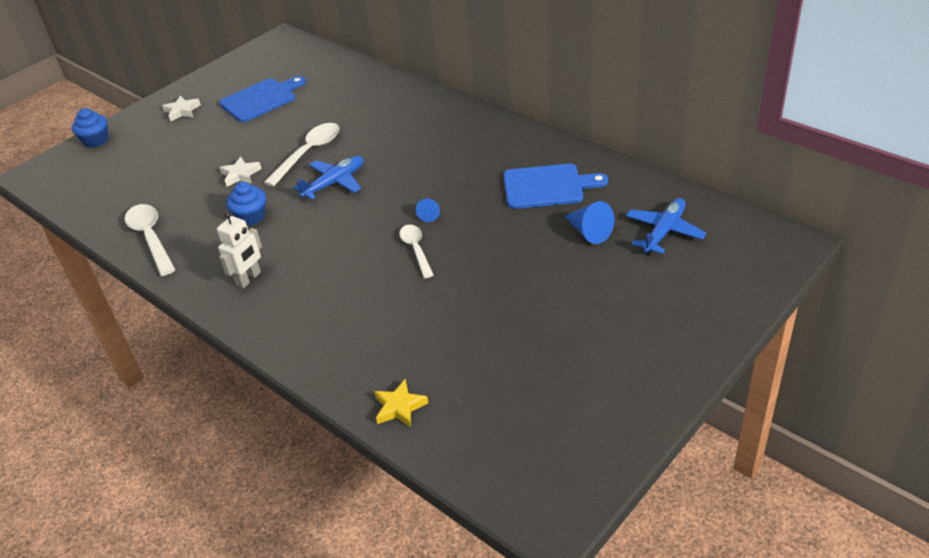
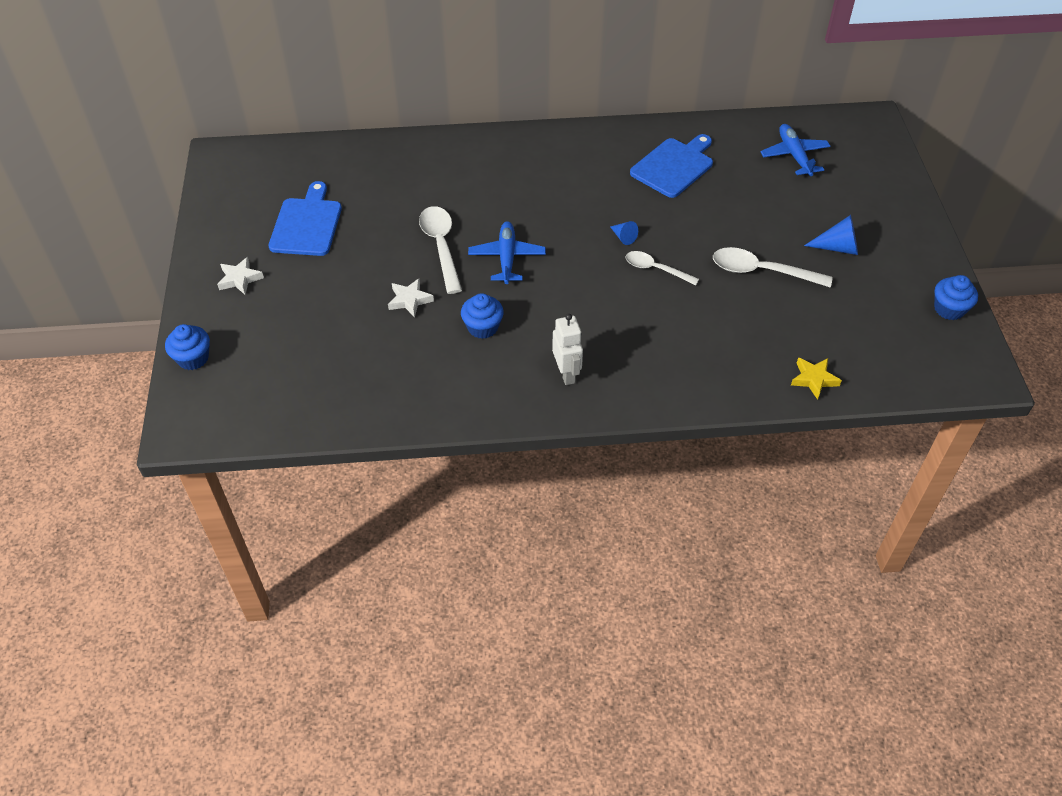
camera: 50 degrees left, 10 degrees up
(151, 238) = (422, 401): white spoon -> white spoon (762, 271)
(589, 232) = (750, 184): blue cone -> blue cone (838, 247)
(608, 439) = (949, 309): none -> blue cupcake

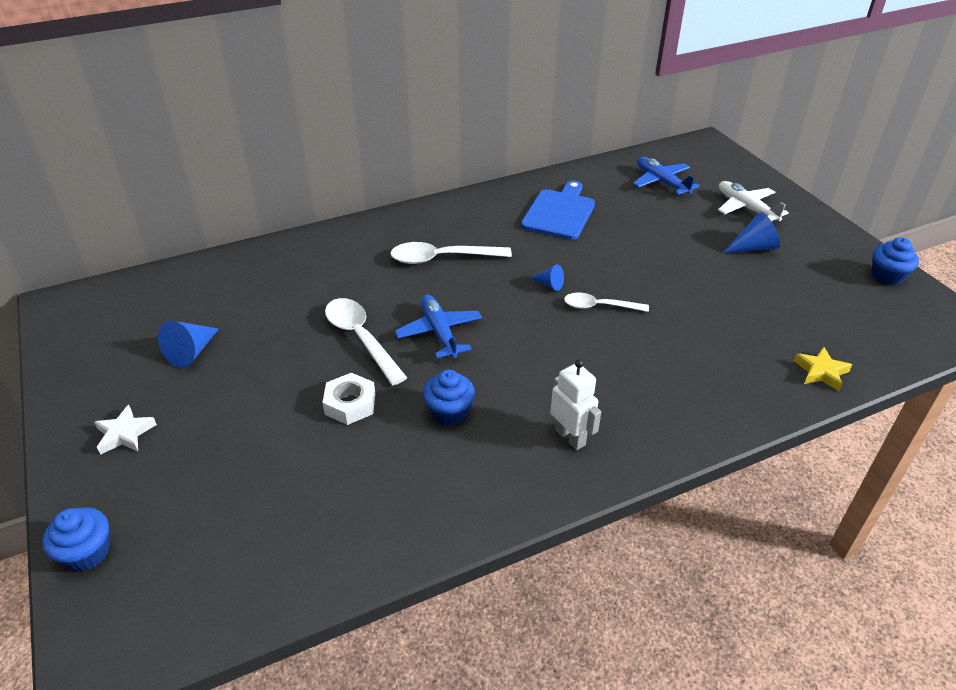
camera: 20 degrees left, 10 degrees down
(306, 224) = (191, 352): blue cutting board -> blue cone
(410, 300) = (350, 404): white star -> white nut
(762, 271) = (701, 284): white spoon -> white spoon (442, 258)
(861, 204) = (746, 208): none -> white plane

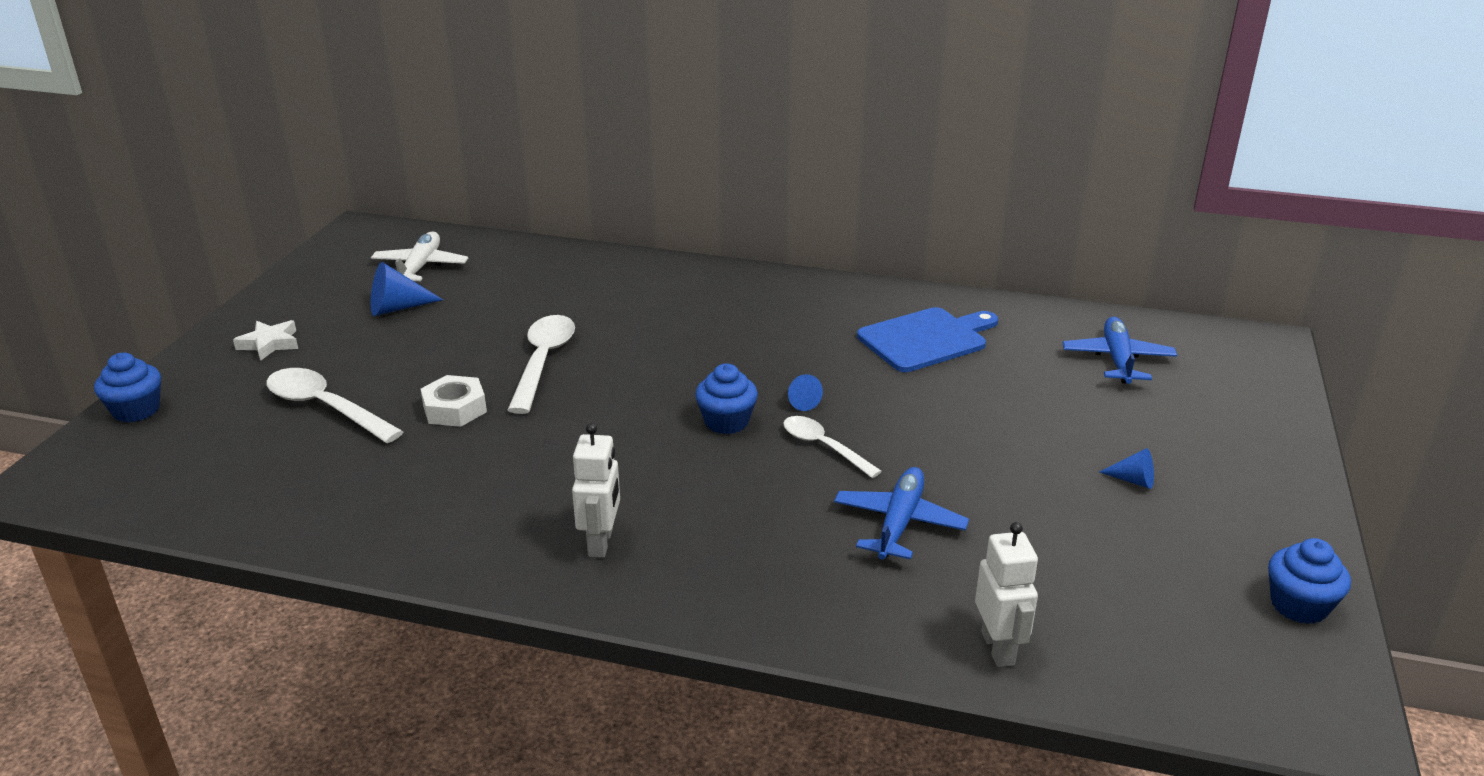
camera: 40 degrees right, 10 degrees down
(439, 332) = (620, 391): blue plane -> blue plane (899, 523)
(442, 258) = (725, 328): white spoon -> white spoon (326, 408)
(449, 412) = (525, 460): blue cupcake -> blue cupcake (726, 422)
(746, 208) = (1199, 435): white plane -> white plane (420, 267)
(753, 247) = (1133, 480): blue cone -> blue cone, size x0.60
(821, 372) = (998, 648): yellow star -> white robot

